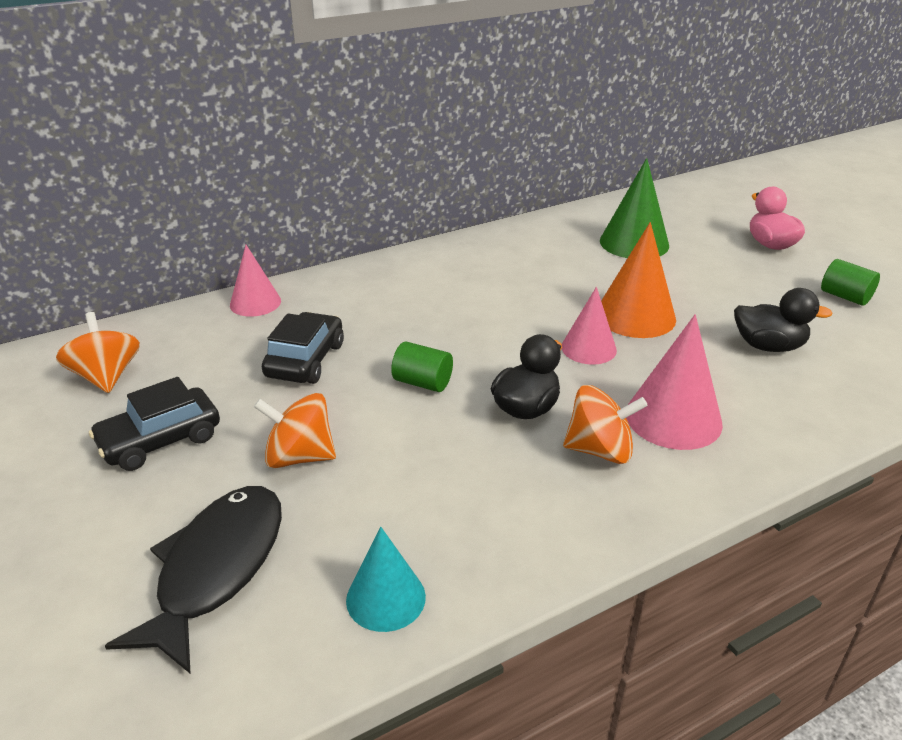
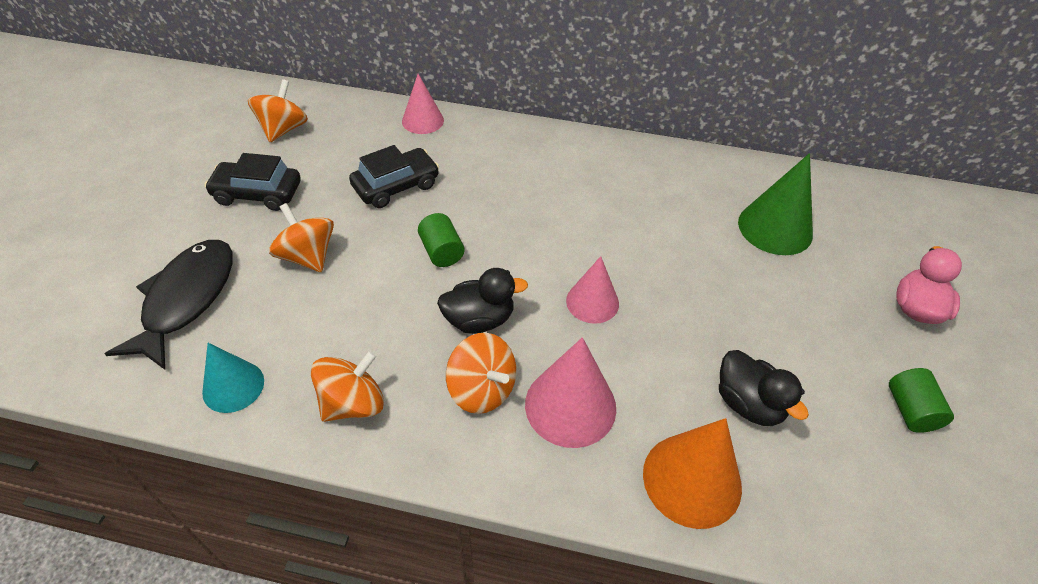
camera: 40 degrees right, 15 degrees up
(216, 569) = (186, 299): black fish -> black fish turned 45 degrees counterclockwise
(516, 530) = (353, 403): none -> orange spinning top
(635, 316) = (671, 298): orange cone -> orange cone (692, 480)

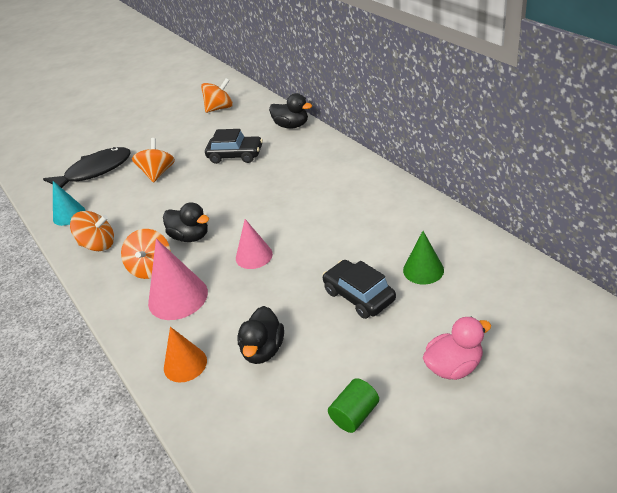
camera: 50 degrees right, 10 degrees down
(257, 193) = (173, 136): black car -> black car (359, 296)
(422, 121) = (291, 125): pink cone -> black duck
(441, 251) = (215, 196): green cylinder -> none
(692, 480) = (185, 364): orange cone -> orange cone, size x0.65
(775, 228) = (423, 270): green cone -> green cone, size x0.65

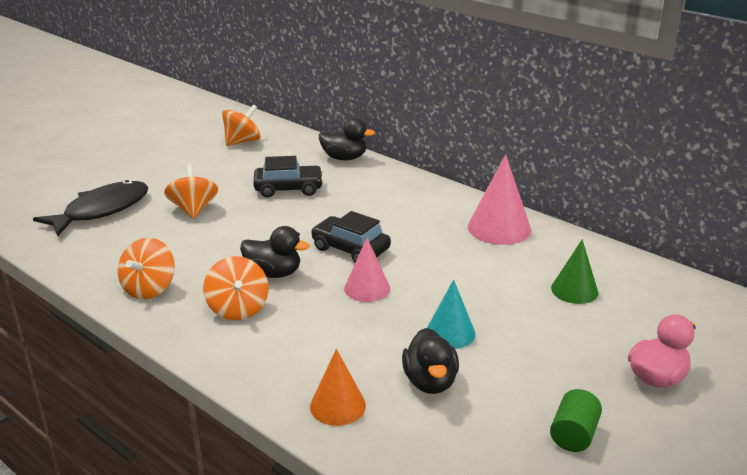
camera: 20 degrees left, 10 degrees down
(69, 215) = (88, 258): turquoise cone -> turquoise cone (450, 333)
(98, 245) = (149, 288): orange spinning top -> orange spinning top turned 120 degrees clockwise
(178, 297) = (290, 337): pink cone -> pink cone (499, 228)
(359, 296) = (515, 319): black car -> black car (350, 249)

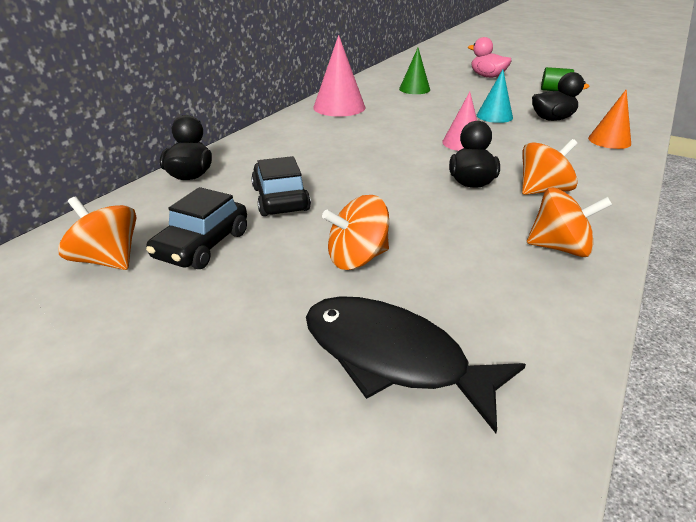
camera: 100 degrees left, 5 degrees up
(350, 249) = (403, 154): black car -> black car (202, 245)

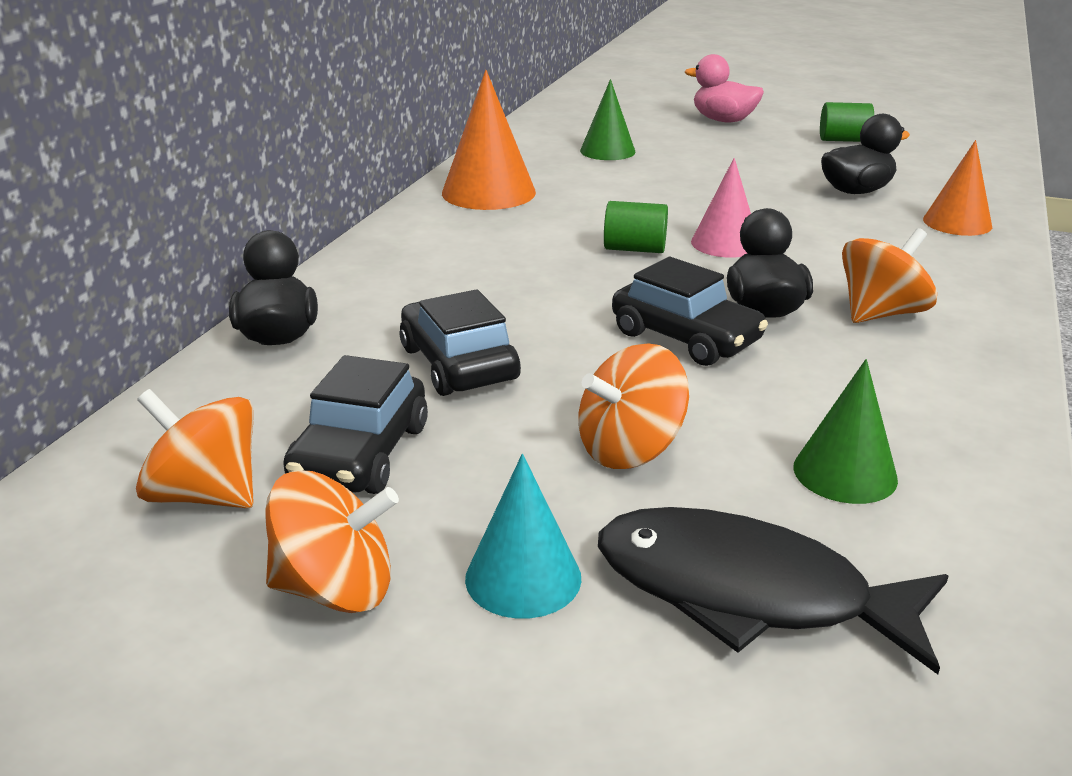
camera: 10 degrees left, 5 degrees down
(339, 107) = (488, 192): pink cone -> orange cone
(408, 143) = (634, 249): none -> green cylinder
(417, 195) = (685, 337): none -> black car
(485, 286) = (845, 473): none -> green cone
(494, 116) = (761, 192): turquoise cone -> turquoise cone (523, 577)
(559, 248) = (935, 402): orange spinning top -> orange spinning top (336, 589)

